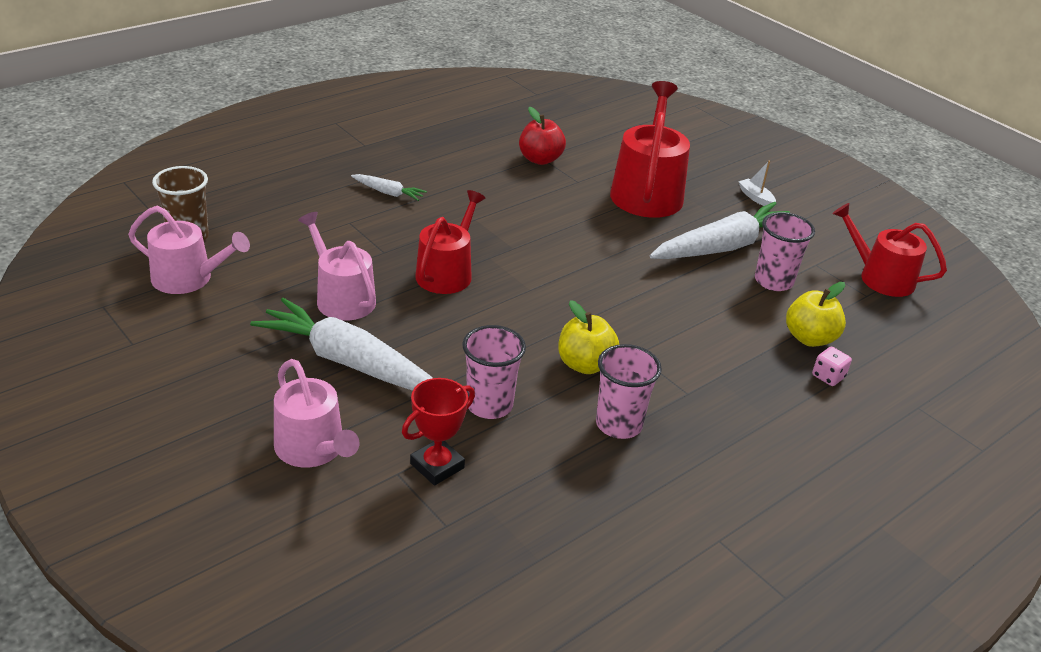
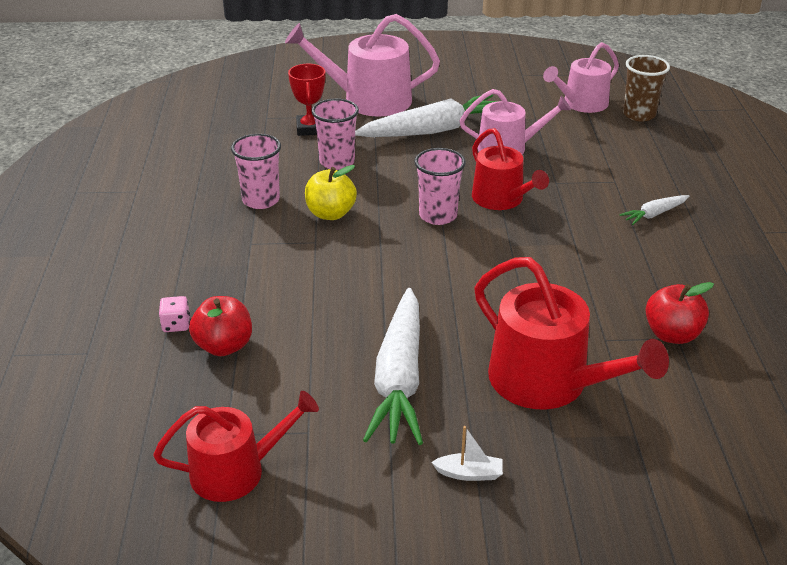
camera: 130 degrees right, 0 degrees up
(313, 449) = (368, 100): pink watering can -> pink watering can, size x1.50
(773, 281) = (315, 377): pink cup -> pink cup (438, 215)
(809, 338) = (224, 346): yellow apple -> red apple

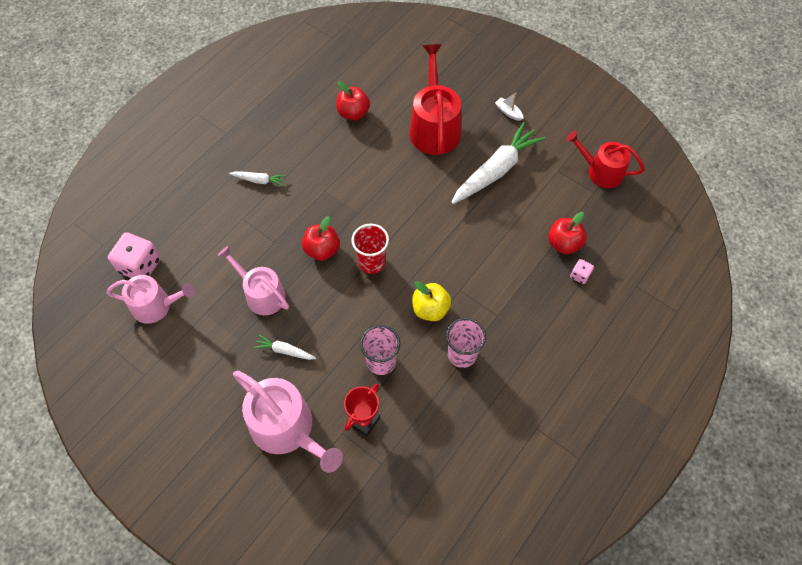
camera: 140 degrees left, 25 degrees up
(433, 130) = (284, 351): white carrot -> white carrot, size x0.46
(438, 215) = (371, 262): pink cup -> red cup
(501, 199) = (322, 250): red watering can -> red apple
(639, 114) = (140, 266): brown cup -> pink dice

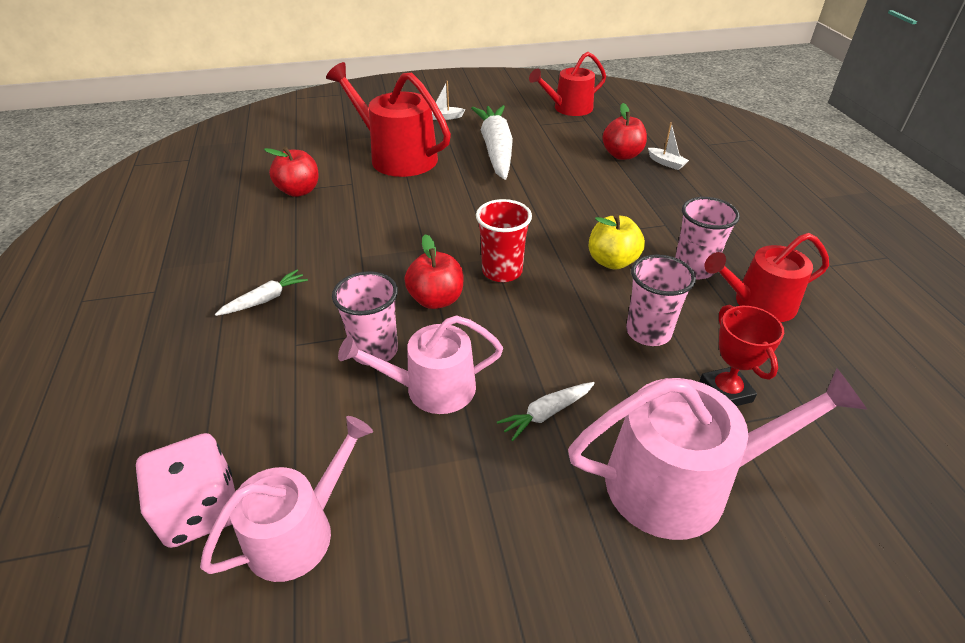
camera: 50 degrees left, 20 degrees down
(265, 253) = (374, 351): none -> pink cup
(456, 404) = (758, 303): none -> red watering can
(580, 275) = (666, 163): pink dice -> white boat

